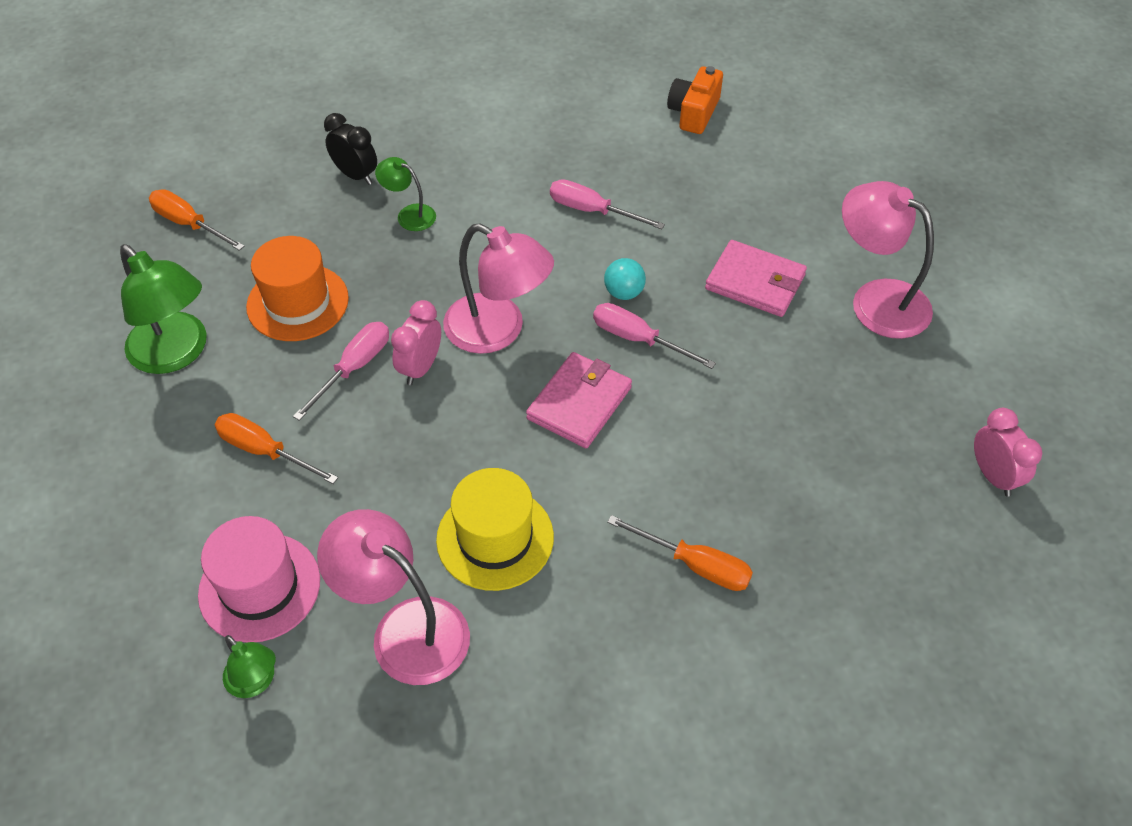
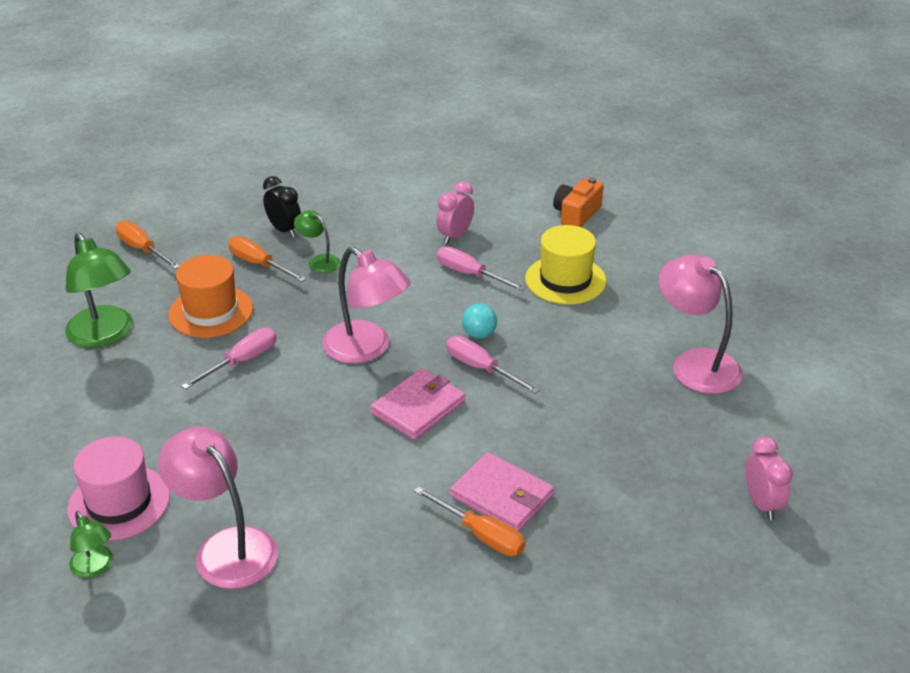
camera: 10 degrees right, 15 degrees down
(265, 451) = (152, 410): orange screwdriver -> orange screwdriver (259, 264)
(420, 368) = (295, 367): pink clock -> pink clock (455, 236)
(495, 538) = (319, 494): yellow hat -> yellow hat (565, 280)
(755, 282) = (593, 339): pink wallet -> pink wallet (502, 496)

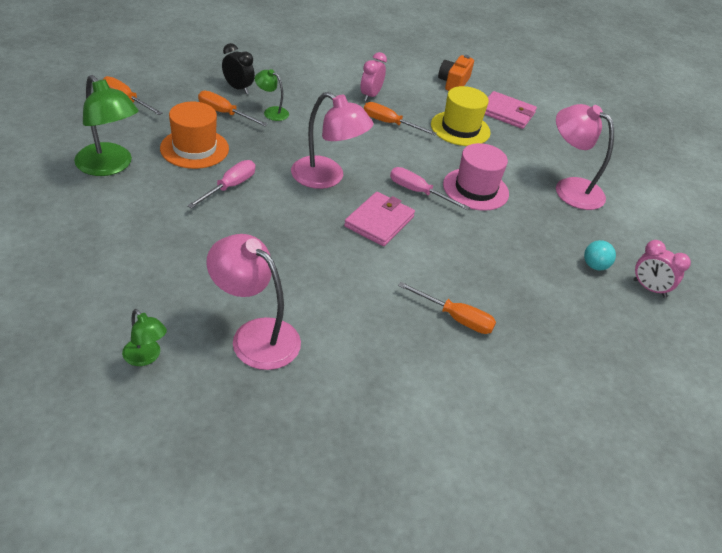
camera: 15 degrees left, 5 degrees up
(119, 502) = (154, 301): pink hat -> pink hat (475, 189)
(470, 274) = (389, 123): pink screwdriver -> orange screwdriver
(479, 334) = (409, 167): turquoise ball -> turquoise ball (594, 266)
(502, 496) = (462, 287): pink wallet -> pink wallet (507, 113)
(762, 504) = (649, 288): pink clock -> pink clock turned 150 degrees clockwise

